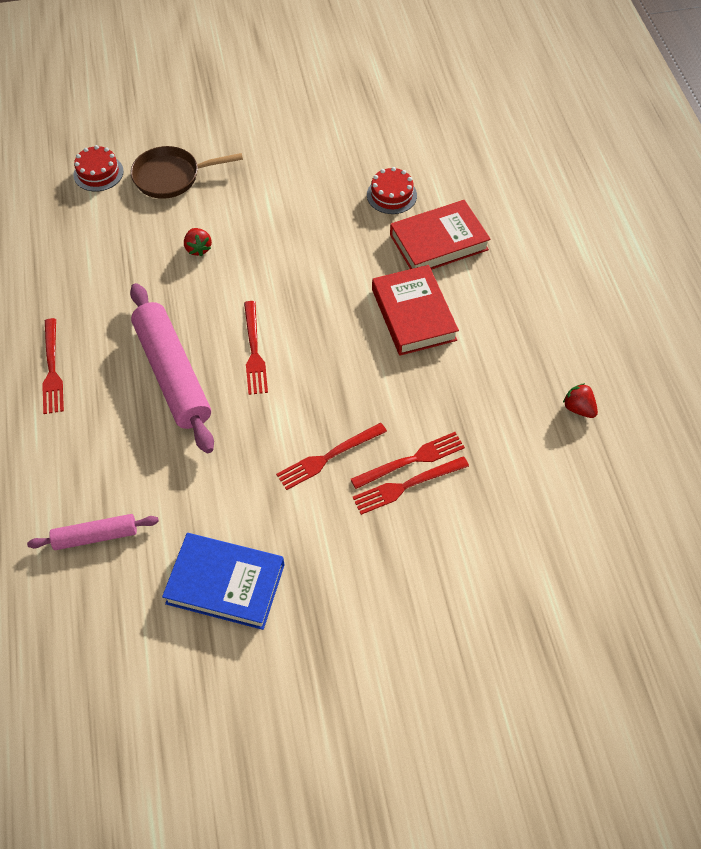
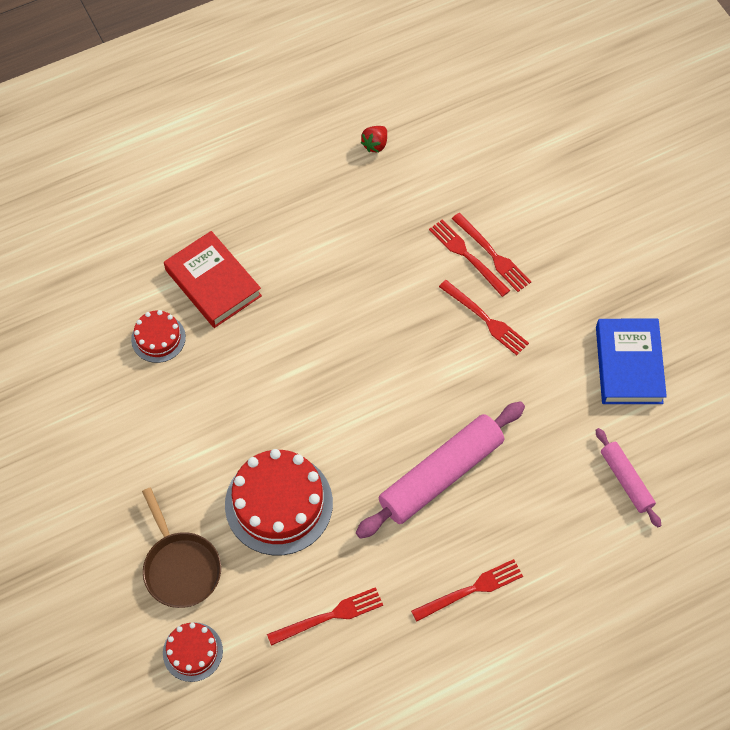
camera: 105 degrees left, 5 degrees up
(198, 248) = (278, 503): red strawberry -> red cake
(254, 351) = (392, 411): red fork -> red fork (329, 616)
(413, 314) = (310, 286): red book -> none

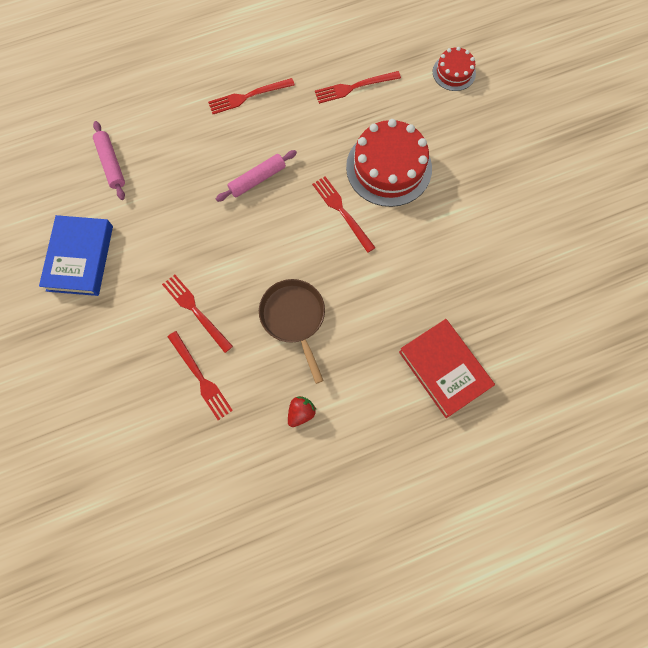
camera: 175 degrees left, 10 degrees up
(158, 338) = (493, 317): red cake -> none
(180, 567) = (465, 128): brown pan -> brown pan (294, 318)
(375, 144) = (273, 521): red strawberry -> red strawberry (301, 413)
(441, 475) = (257, 179): pink rolling pin -> pink rolling pin, size x0.54
(492, 254) = (176, 377): red fork -> red fork (342, 212)

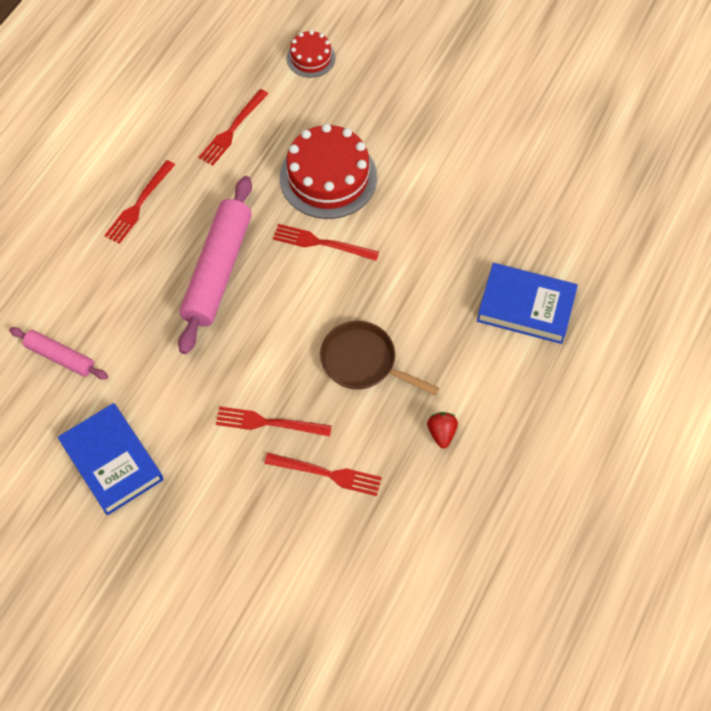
camera: 40 degrees left, 10 degrees down
(257, 179) = (218, 270): pink rolling pin -> pink rolling pin, size x1.86
(444, 369) = (526, 307): red book -> blue book

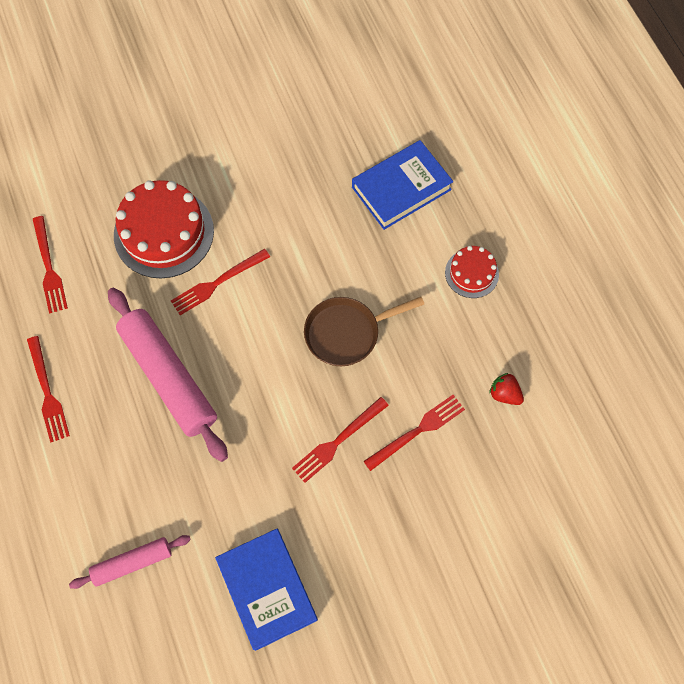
camera: 50 degrees left, 5 degrees up
(112, 461) = (267, 589): blue book -> blue book turned 60 degrees clockwise
(311, 58) = (41, 160): red cake -> red cake (471, 273)
(441, 433) = (452, 325): red strawberry -> red strawberry (504, 394)

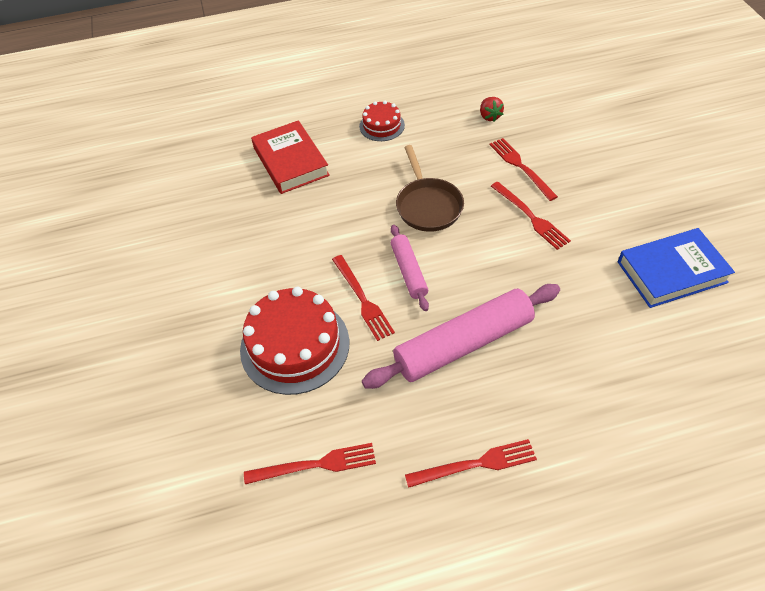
camera: 80 degrees left, 15 degrees down
(132, 563) = (662, 379): pink rolling pin -> pink rolling pin (409, 271)
(401, 188) = (291, 161): blue book -> red book
(504, 394) = (489, 116): red strawberry -> red strawberry turned 60 degrees counterclockwise

